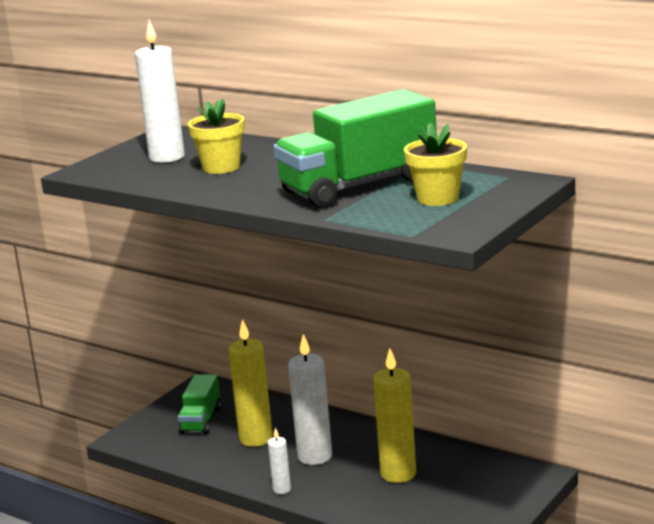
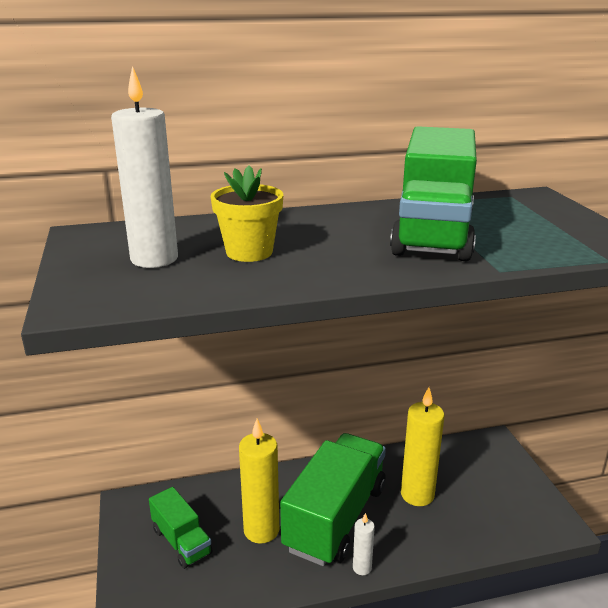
camera: 50 degrees left, 5 degrees up
(315, 456) = (335, 517): white candle -> green truck
(437, 198) = (522, 224): yellow flower pot -> none

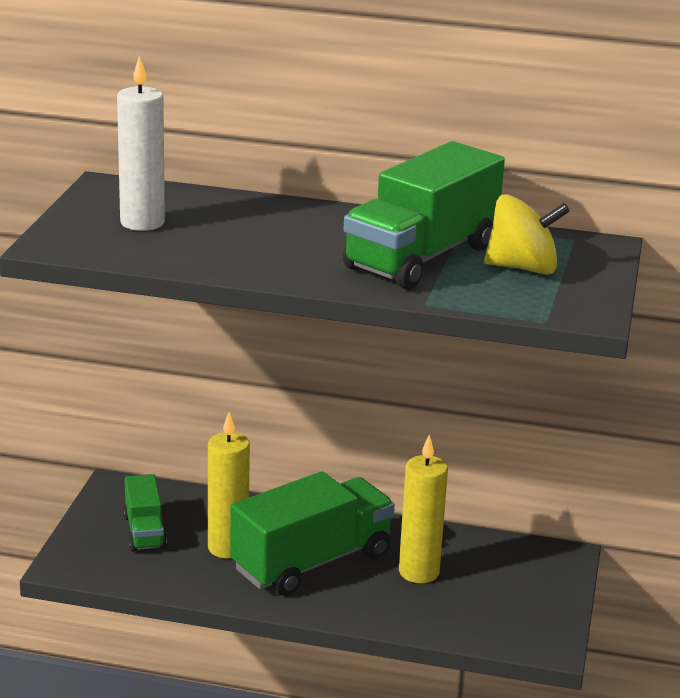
camera: 25 degrees right, 0 degrees up
(249, 252) = (227, 235): yellow flower pot -> none
(362, 568) = (301, 607): white candle -> none
(516, 223) = (522, 268): none -> yellow spinning top

